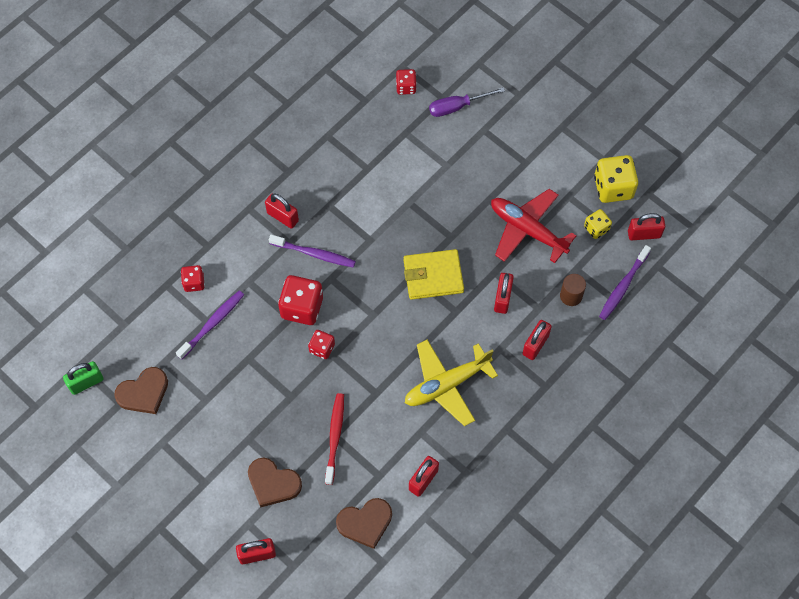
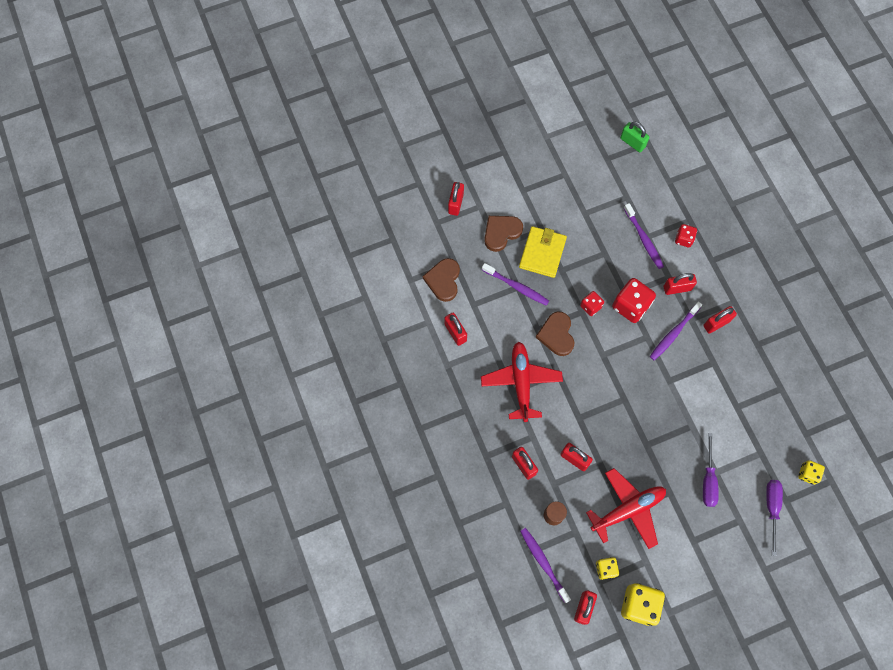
camera: 115 degrees right, 5 degrees up
(86, 382) = (632, 142): green padlock -> green padlock turned 45 degrees counterclockwise
(144, 392) = (608, 175): brown heart -> brown heart (556, 335)
(258, 269) = (677, 288): none -> red padlock
(335, 437) = (516, 287): red toothbrush -> purple toothbrush
(406, 87) = (807, 474): red dice -> yellow dice
(433, 276) = (617, 414): yellow wallet -> yellow wallet (542, 253)
(446, 384) = (521, 382): yellow plane -> red plane
(458, 169) = (708, 480): none -> purple screwdriver

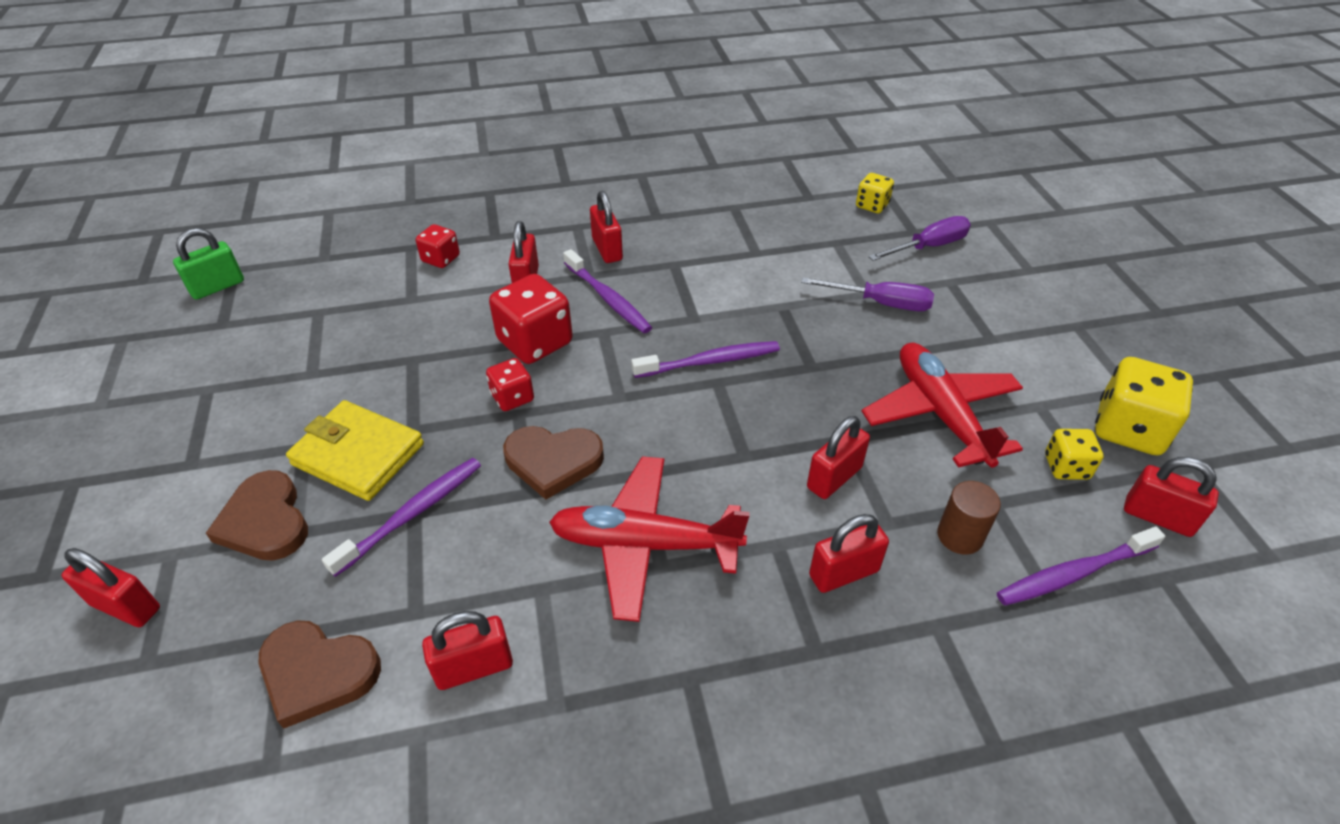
camera: 80 degrees left, 25 degrees down
(643, 239) = (414, 304): purple toothbrush -> purple toothbrush (710, 361)
(771, 509) = (928, 247): purple screwdriver -> purple screwdriver turned 135 degrees clockwise

